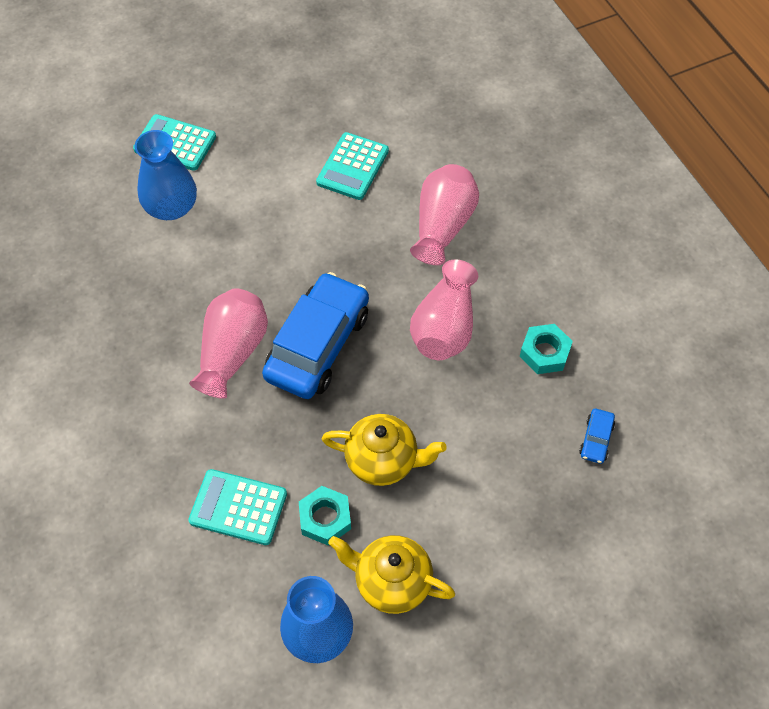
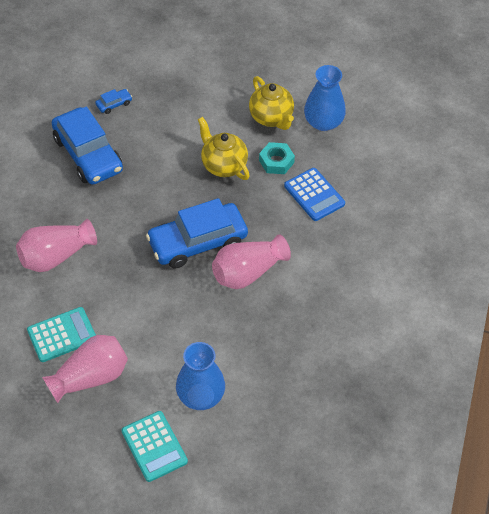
camera: 140 degrees left, 5 degrees down
(238, 507) = (314, 195): turquoise calculator -> blue calculator
(445, 327) = (121, 202): pink vase -> pink vase (90, 377)
(544, 352) = (88, 154): turquoise nut -> blue car

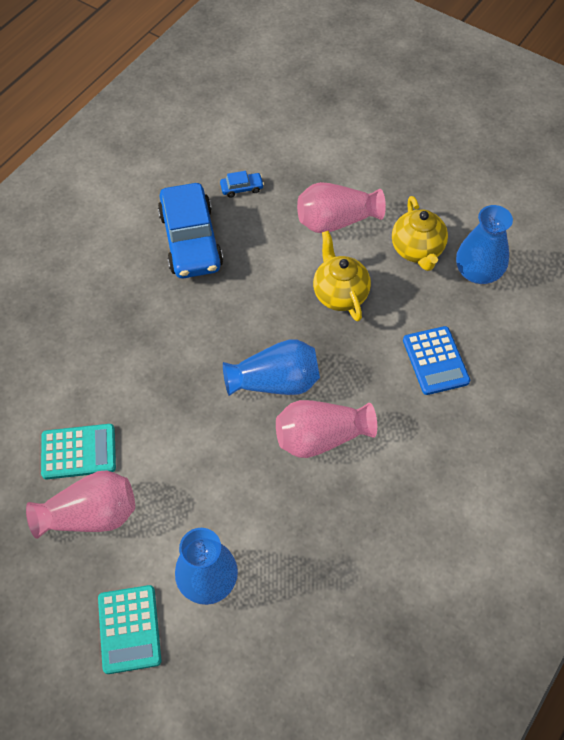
camera: 20 degrees right, 5 degrees up
(56, 256) = (109, 353): pink vase -> pink vase (336, 221)
(197, 242) = (275, 382): blue car -> blue vase
(276, 161) = (404, 306): turquoise nut -> none

